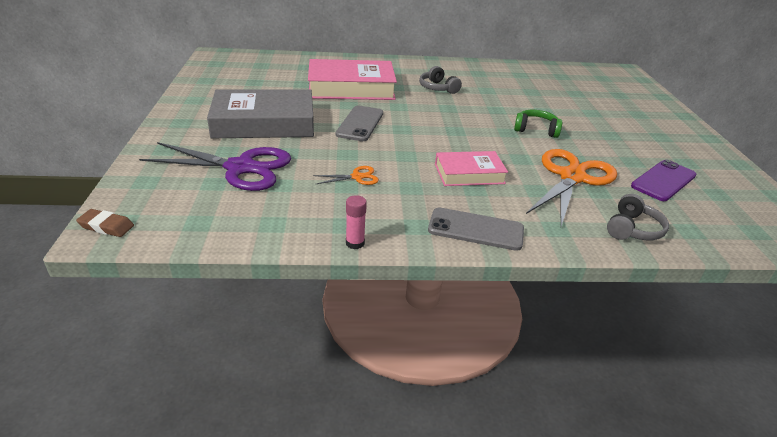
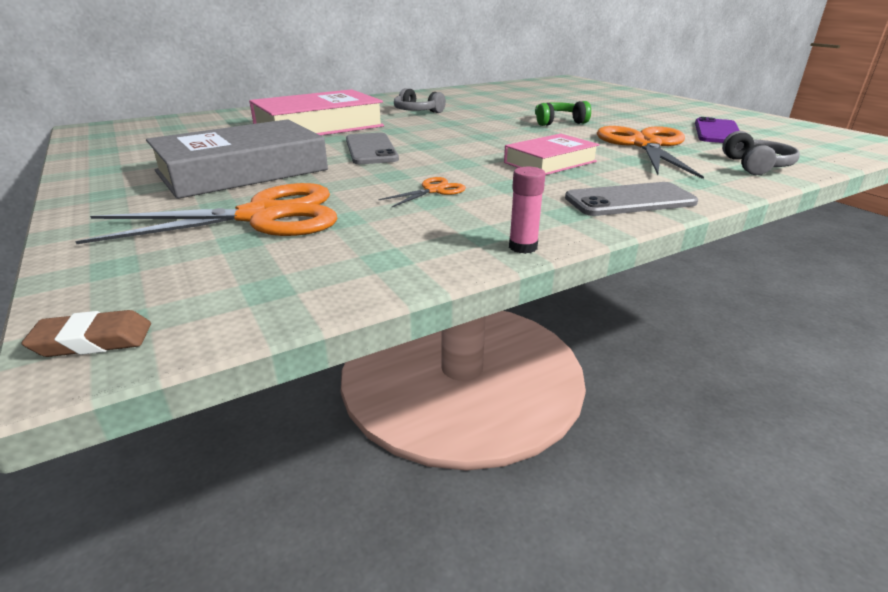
camera: 25 degrees left, 5 degrees down
(240, 168) = (262, 216): purple scissors -> orange scissors

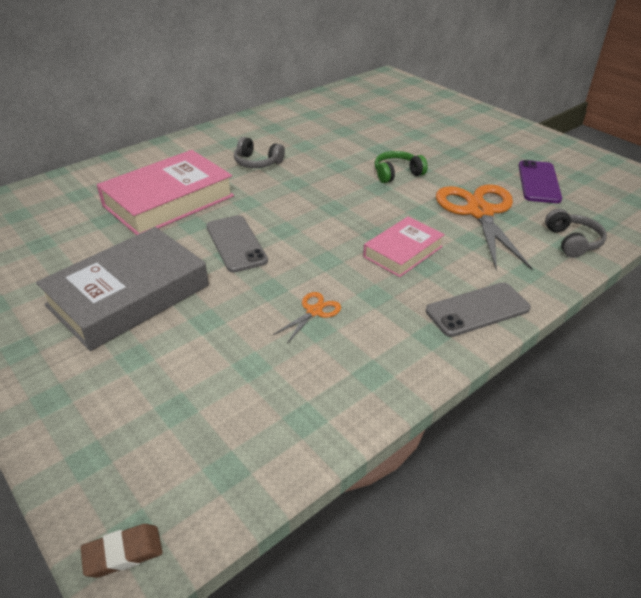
camera: 10 degrees left, 10 degrees up
(262, 216) = (180, 370): orange scissors -> none
(523, 247) = (406, 389): pink glue stick -> none

